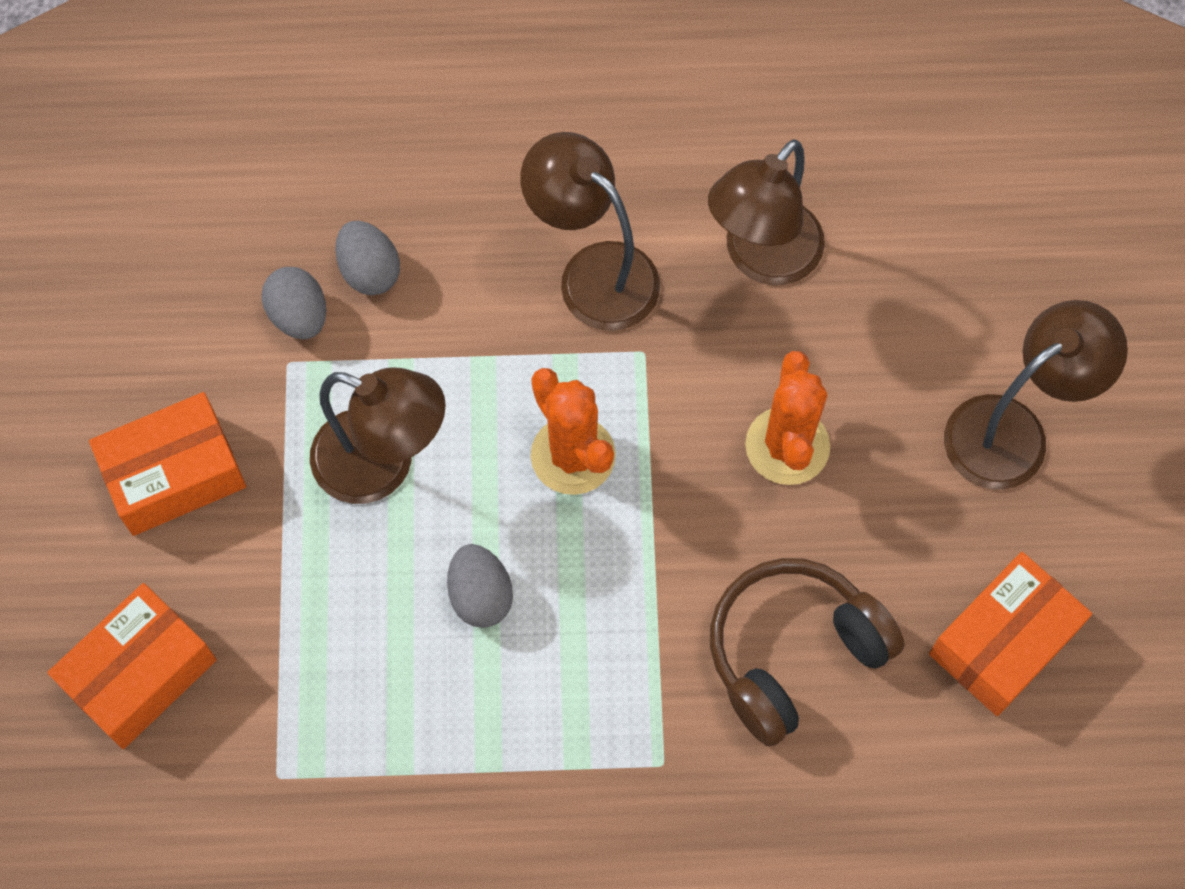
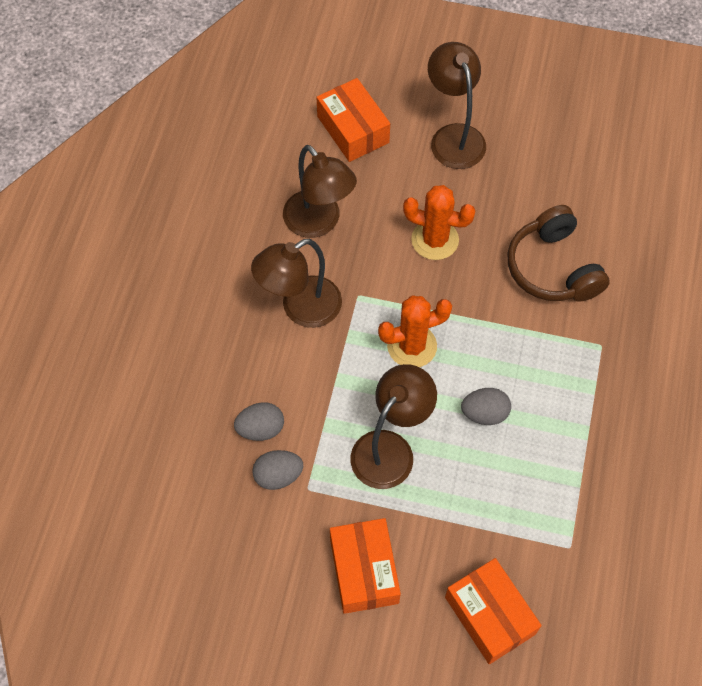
camera: 75 degrees left, 5 degrees down
(1003, 642) = (567, 173): orange box -> orange box (353, 129)

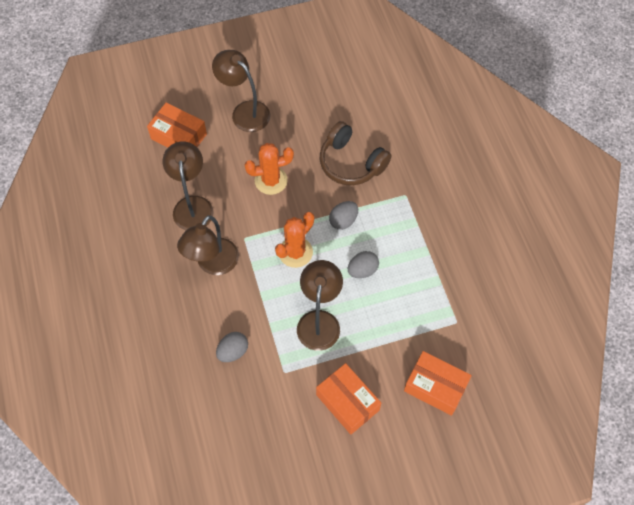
camera: 30 degrees left, 0 degrees up
(278, 476) = (261, 374): grey egg -> grey egg (343, 221)
(319, 223) = (192, 205): brown lamp -> brown lamp turned 120 degrees counterclockwise

